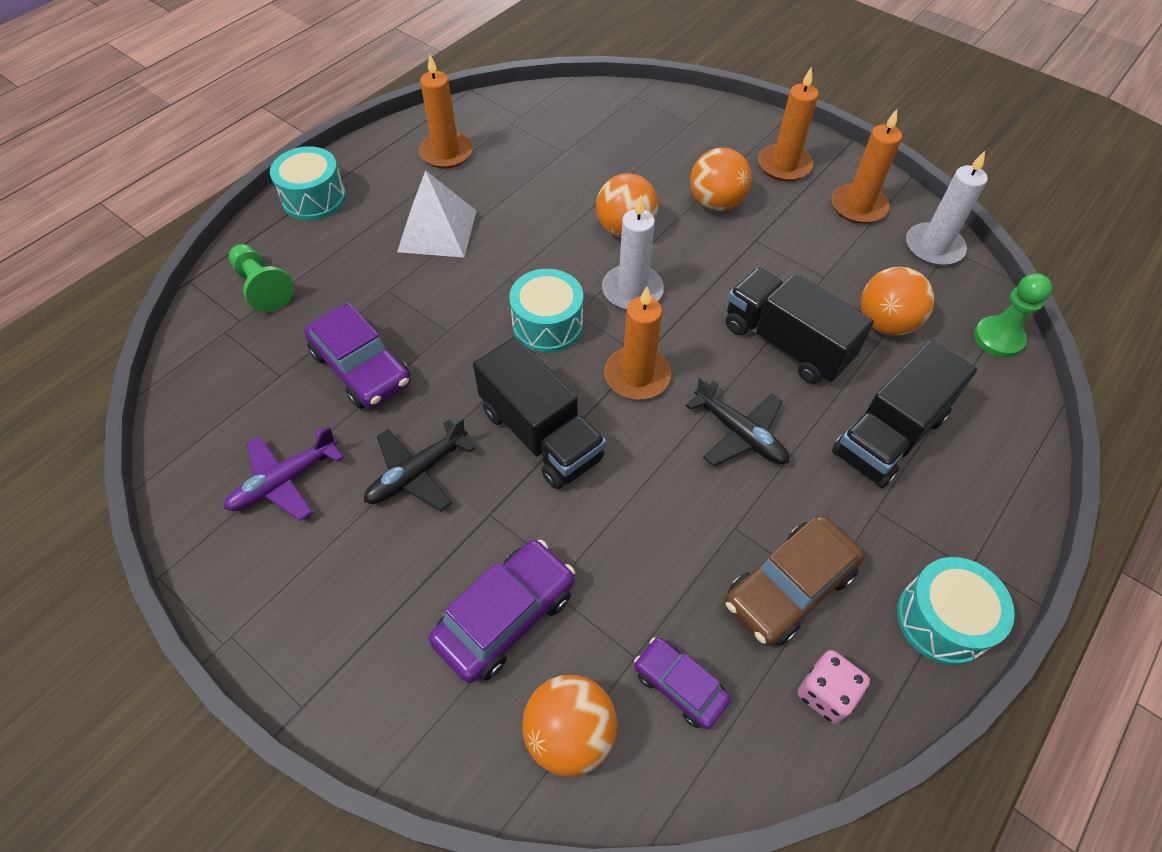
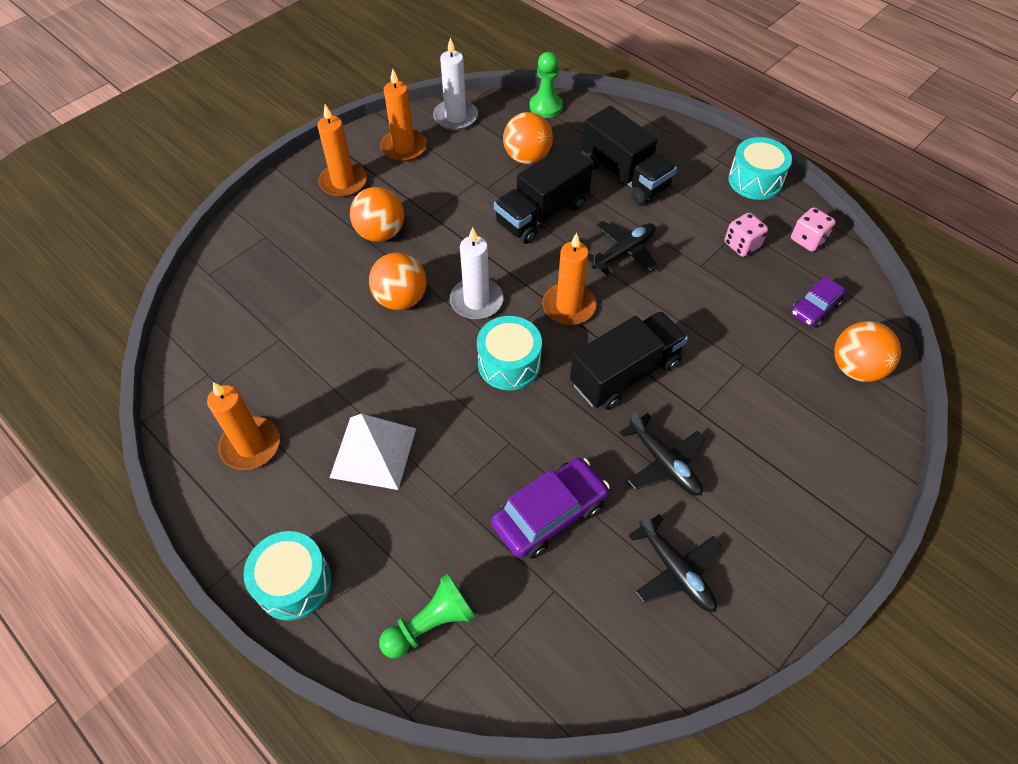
camera: 85 degrees left, 0 degrees up
(284, 481) = (676, 570): purple plane -> black plane
(505, 616) = (781, 402): purple car -> none
(789, 587) = (742, 245): brown car -> pink dice

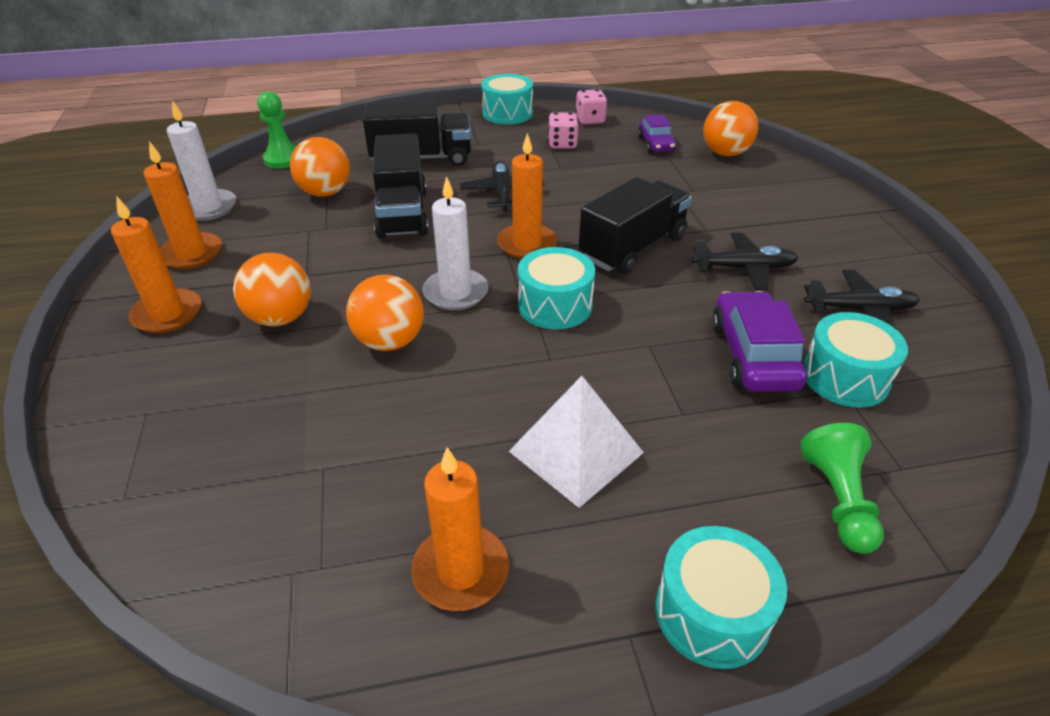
camera: 55 degrees left, 15 degrees down
(571, 587) = (845, 377): none -> turquoise drum
(625, 373) = (633, 247): black truck -> black truck turned 45 degrees clockwise

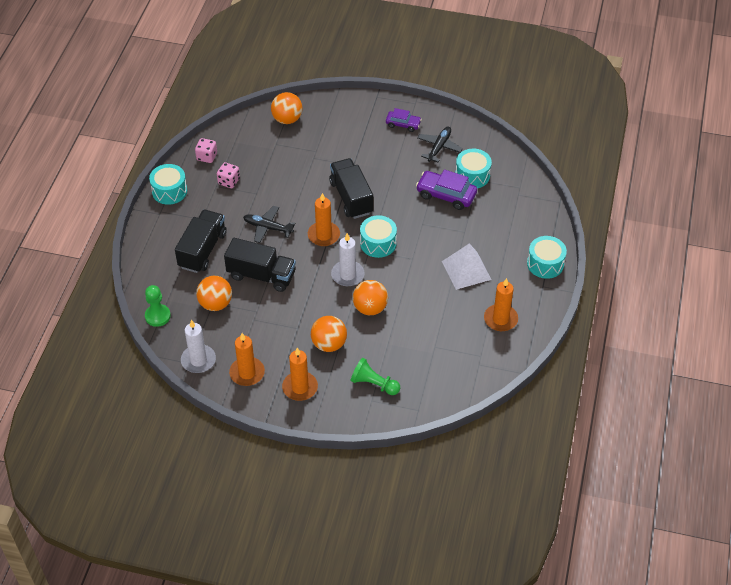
camera: 65 degrees left, 10 degrees up
(655, 144) = (257, 142): purple car -> purple car (403, 124)
(744, 268) = (390, 167): black plane -> none
(838, 499) = (523, 211): green pawn -> green pawn (374, 384)

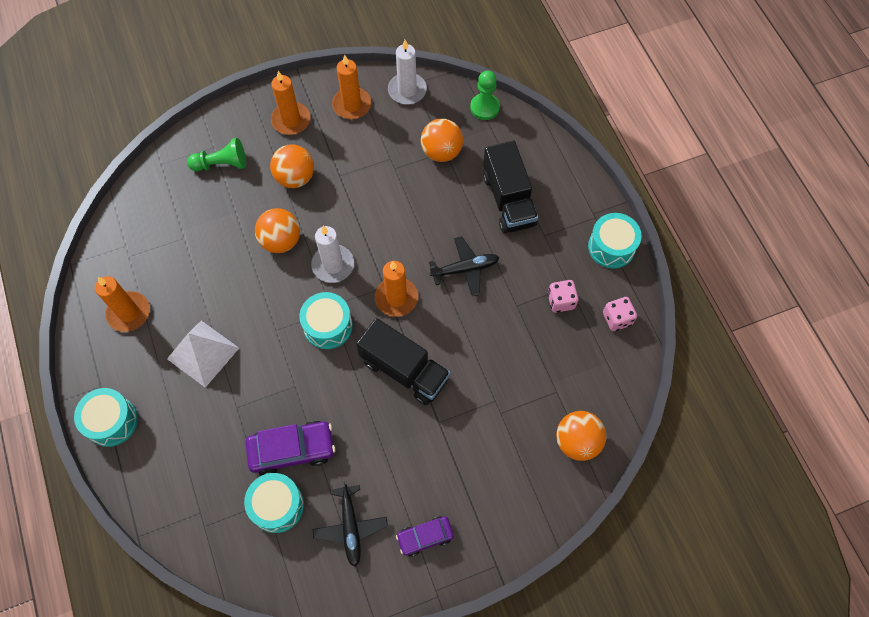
camera: 145 degrees right, 15 degrees up
(261, 275) = (423, 209): black truck -> none

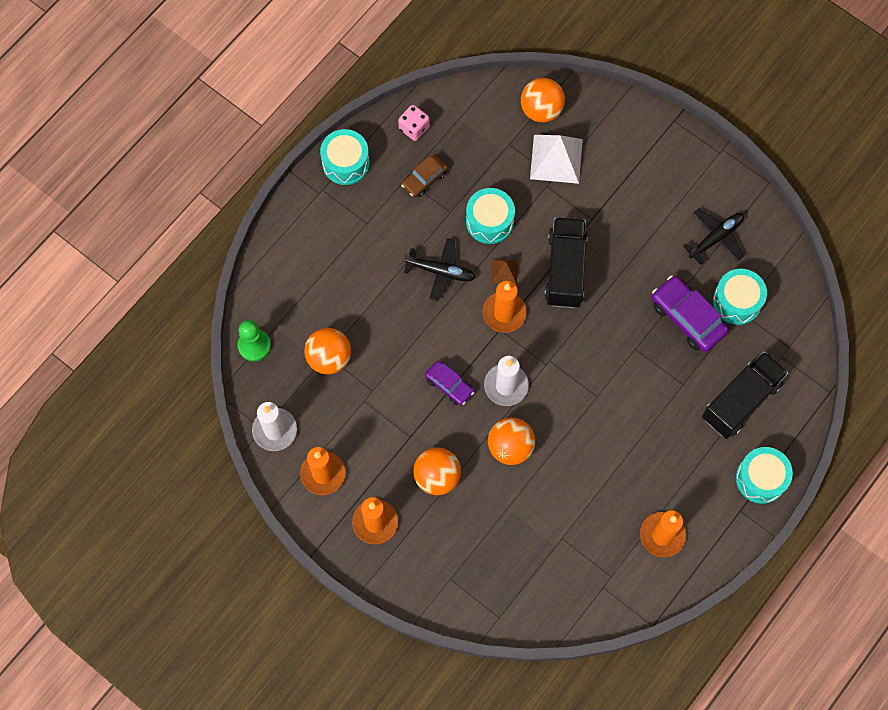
camera: 120 degrees left, 5 degrees up
(203, 353) = (656, 444): white pyramid -> white pyramid (556, 159)
(221, 164) = (464, 557): green pawn -> none
(328, 326) = (565, 354): turquoise drum -> turquoise drum (489, 221)
(425, 537) = (687, 180): purple car -> purple car (449, 385)
(434, 319) = (504, 271): none -> brown pyramid
(465, 269) = (441, 271): black plane -> black plane turned 150 degrees clockwise
(508, 200) = (347, 271): black truck -> black truck (741, 401)
(561, 301) = (424, 179): pink dice -> brown car

